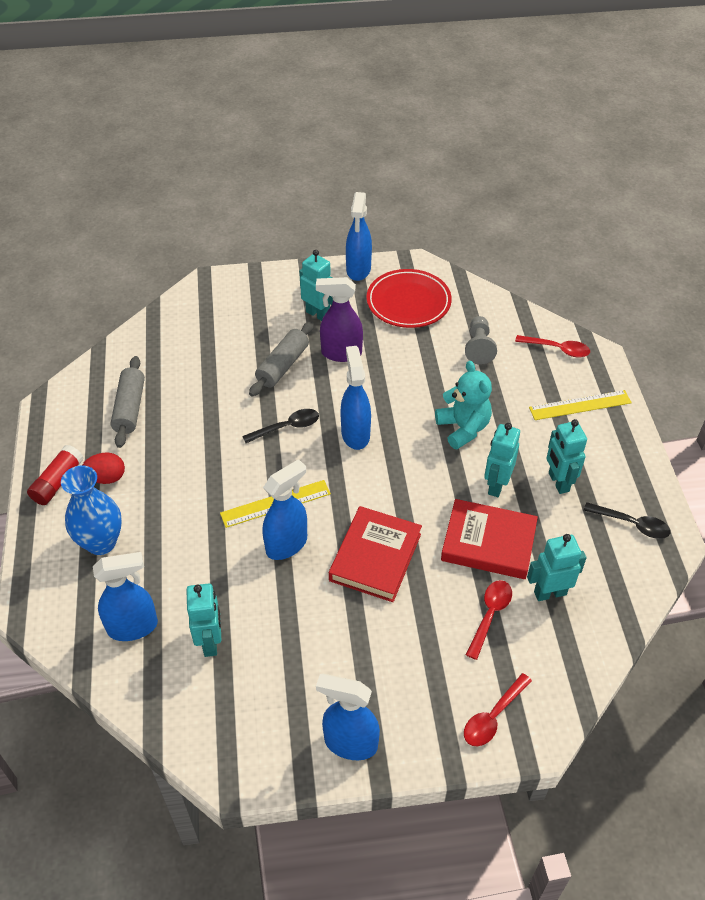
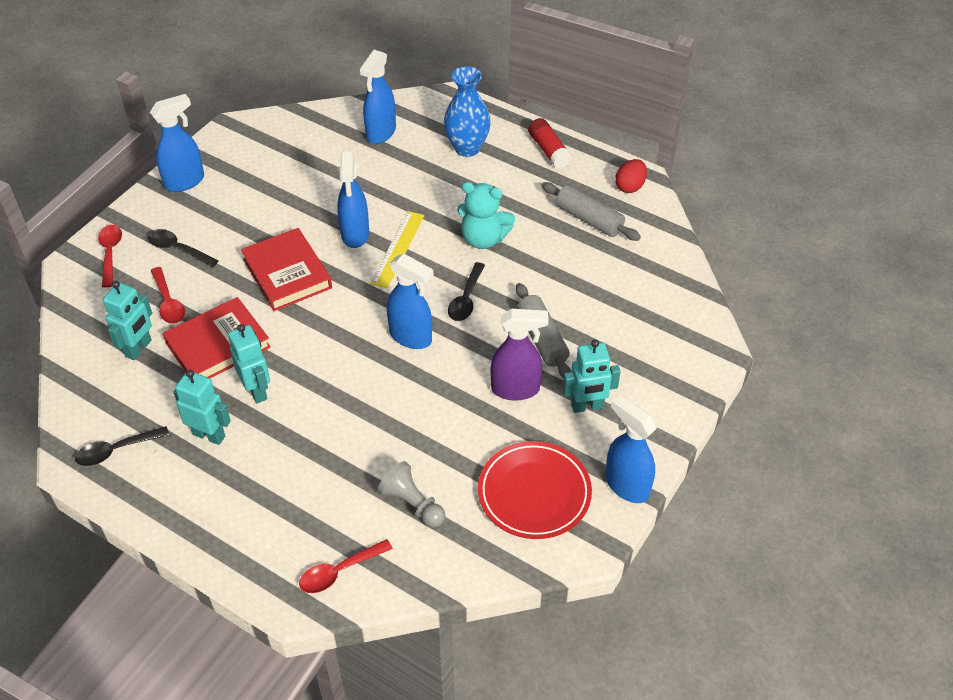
camera: 130 degrees right, 0 degrees up
(106, 478) = (525, 175): red egg -> red egg (630, 186)
(210, 642) = (327, 160): turquoise robot -> none
(341, 353) = (516, 389): purple spray bottle -> purple spray bottle turned 45 degrees clockwise
(432, 664) = (178, 249): none -> black spoon
(463, 428) = (335, 414): turquoise teddy bear -> turquoise teddy bear (483, 239)
(580, 405) = (258, 525): yellow ruler -> none

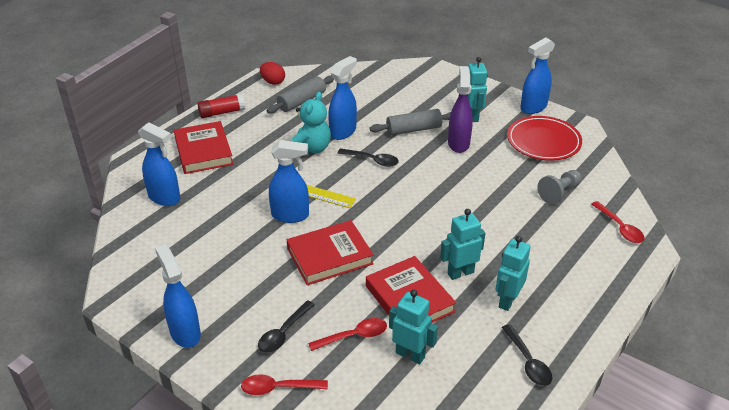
camera: 85 degrees left, 10 degrees down
(411, 337) = (408, 188): blue spray bottle -> blue spray bottle (343, 132)
(467, 148) = (203, 151): blue vase -> red book

